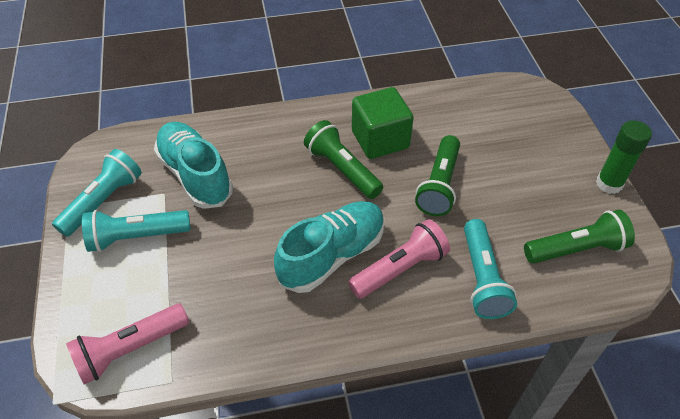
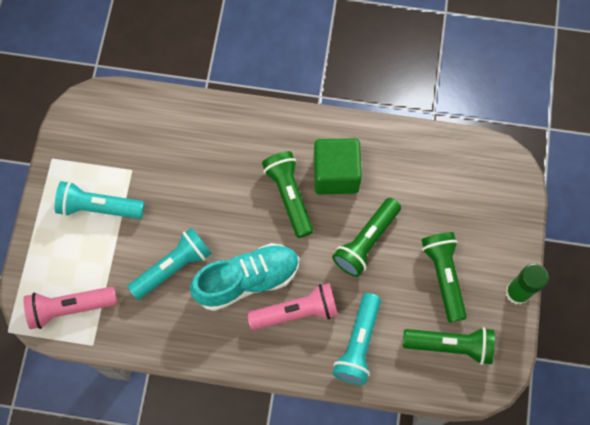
camera: 20 degrees right, 20 degrees up
(103, 201) = (80, 161): turquoise flashlight -> turquoise flashlight (173, 267)
(195, 175) = (162, 159): turquoise shoe -> none
(532, 191) = (444, 276): none -> green flashlight

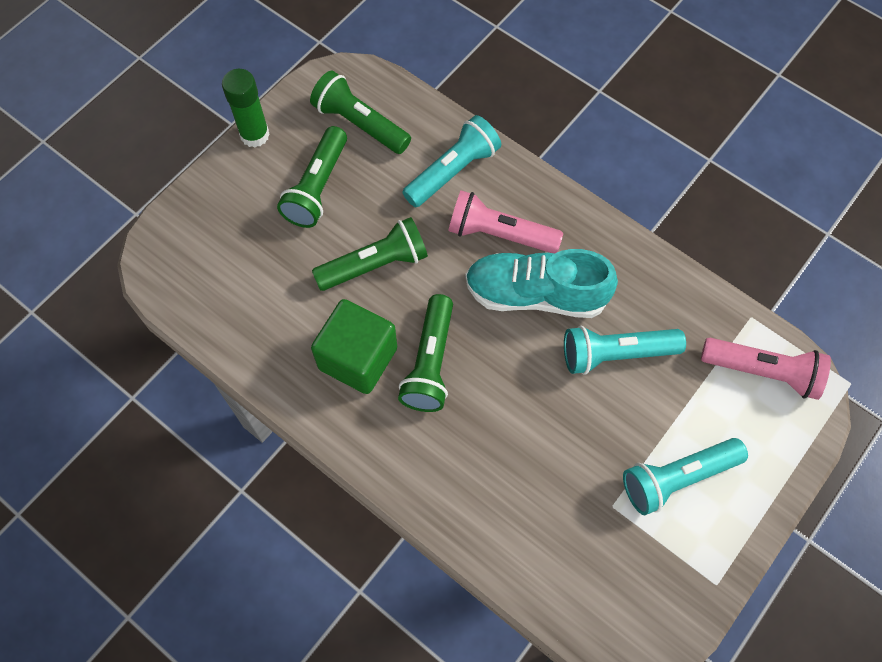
camera: 150 degrees left, 5 degrees down
(99, 207) = (677, 478): turquoise flashlight -> turquoise flashlight turned 120 degrees clockwise

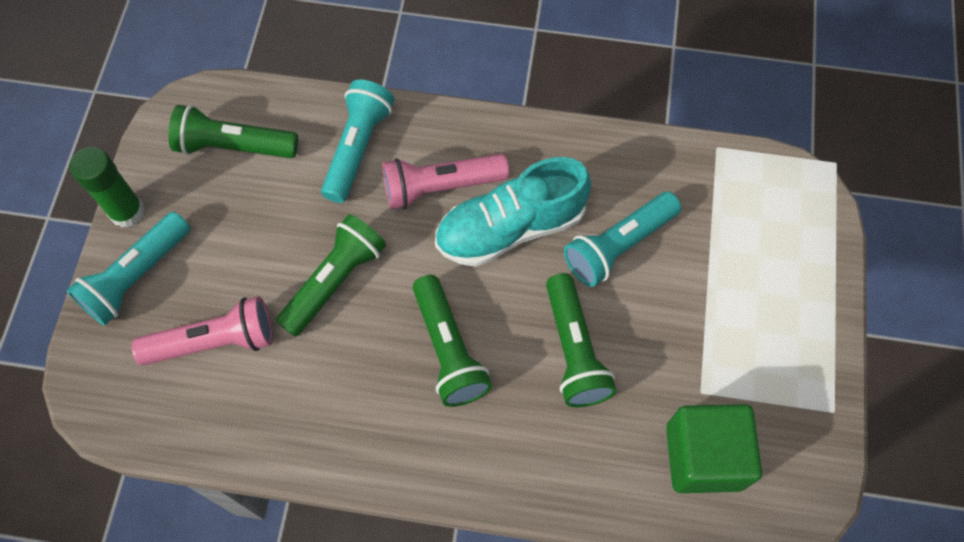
camera: 30 degrees left, 0 degrees up
(317, 187) = (227, 233): green flashlight -> green flashlight (574, 350)
(358, 358) = (373, 385): green cube -> green cube (703, 457)
(677, 478) = (742, 332): turquoise flashlight -> turquoise flashlight (137, 276)
(762, 372) = (756, 192): pink flashlight -> pink flashlight (214, 342)

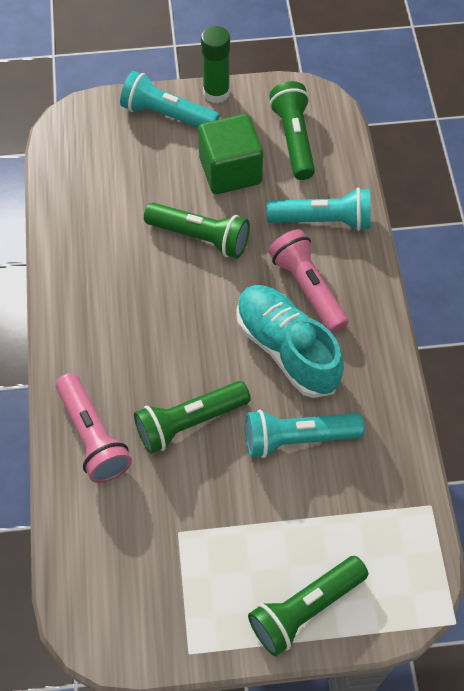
camera: 75 degrees right, 5 degrees down
(214, 342) = (130, 176): pink flashlight -> pink flashlight (92, 436)
(448, 349) = (165, 329): green flashlight -> green flashlight (305, 608)
(619, 246) = (298, 438): turquoise flashlight -> turquoise flashlight turned 45 degrees counterclockwise
(703, 457) = (120, 544): green cube -> green cube (230, 171)

